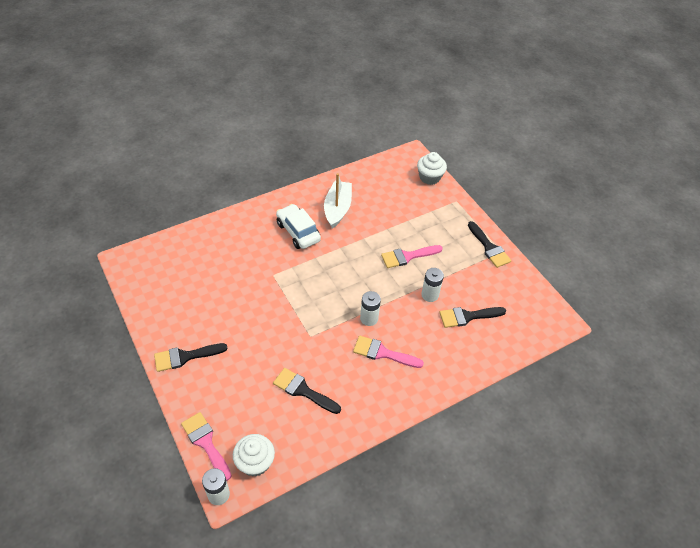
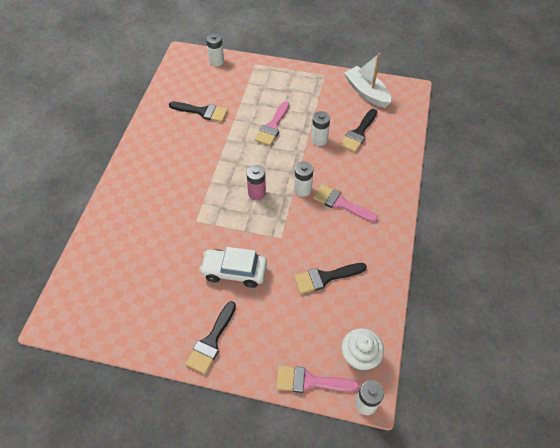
camera: 45 degrees left, 5 degrees up
(298, 232) = (173, 174): white car -> white car (234, 271)
(334, 292) = (256, 193): none -> pink battery
(337, 209) = (180, 134): white boat -> white boat (366, 92)
(382, 353) = (340, 203): pink brush -> pink brush turned 60 degrees clockwise
(429, 177) = (216, 61): white cupcake -> white battery
(489, 247) = (314, 78): black brush -> black brush (202, 111)

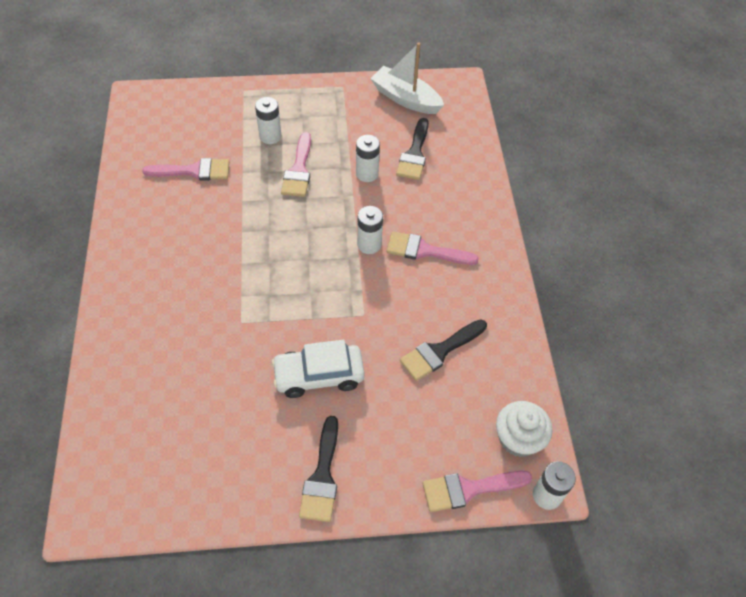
camera: 20 degrees left, 0 degrees up
(202, 111) = (194, 171): black brush -> pink brush
(216, 61) = (188, 97): white battery -> white battery (270, 136)
(256, 193) = (310, 264): pink battery -> none

